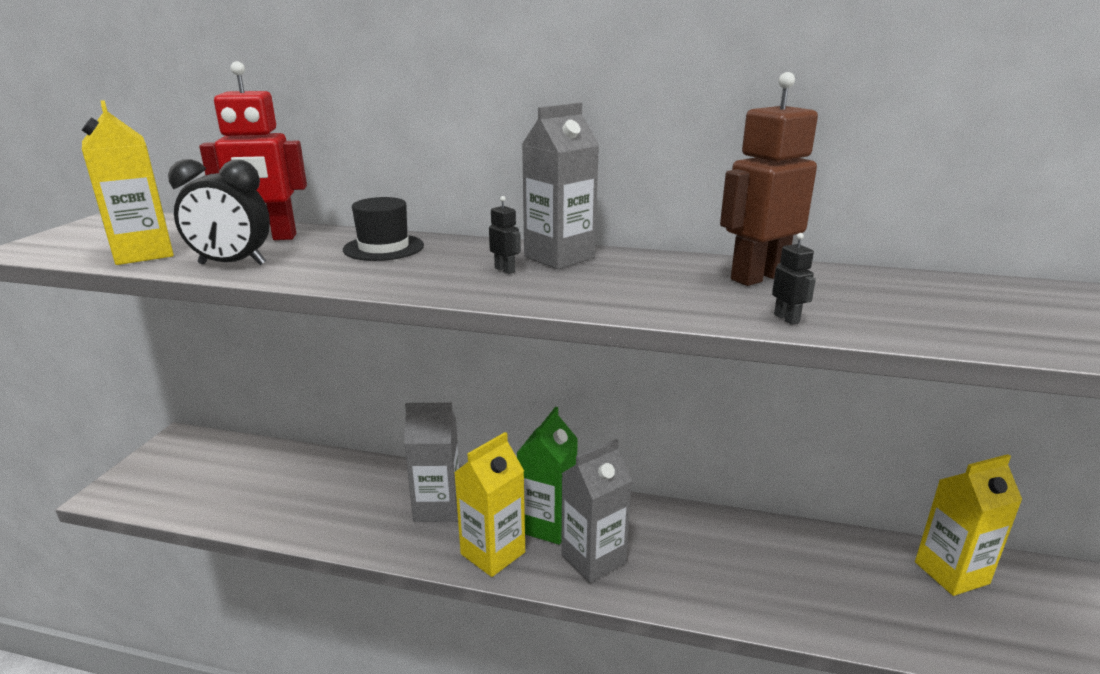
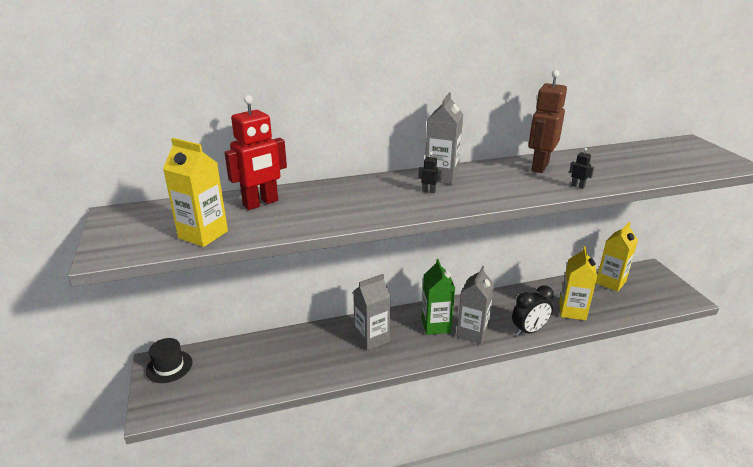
camera: 30 degrees left, 5 degrees up
(232, 264) = (277, 226): black clock -> black clock (529, 331)
(383, 248) = (342, 193): black hat -> black hat (169, 366)
(493, 553) = (424, 349): yellow carton -> yellow carton (572, 311)

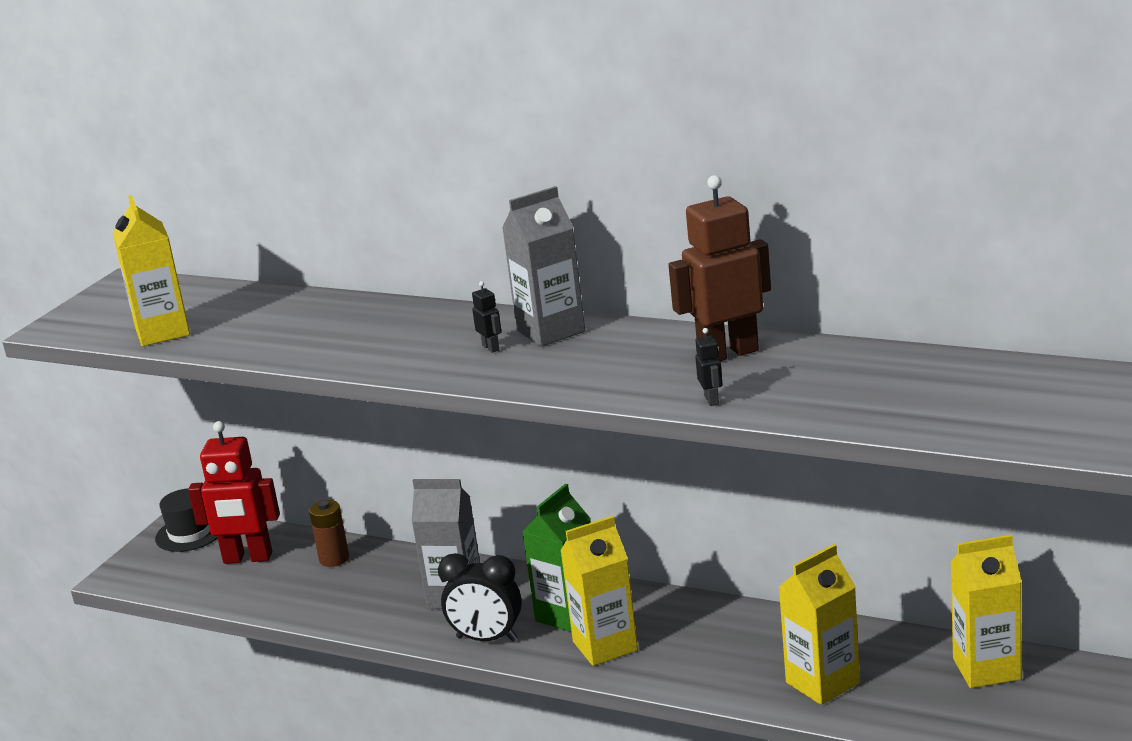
camera: 45 degrees right, 5 degrees down
(261, 203) = (276, 309): red robot -> red robot (247, 558)
(280, 346) = (334, 559): none -> brown battery
(472, 333) = (605, 646): grey carton -> yellow carton
(529, 331) = (697, 679): black clock -> black clock (487, 639)

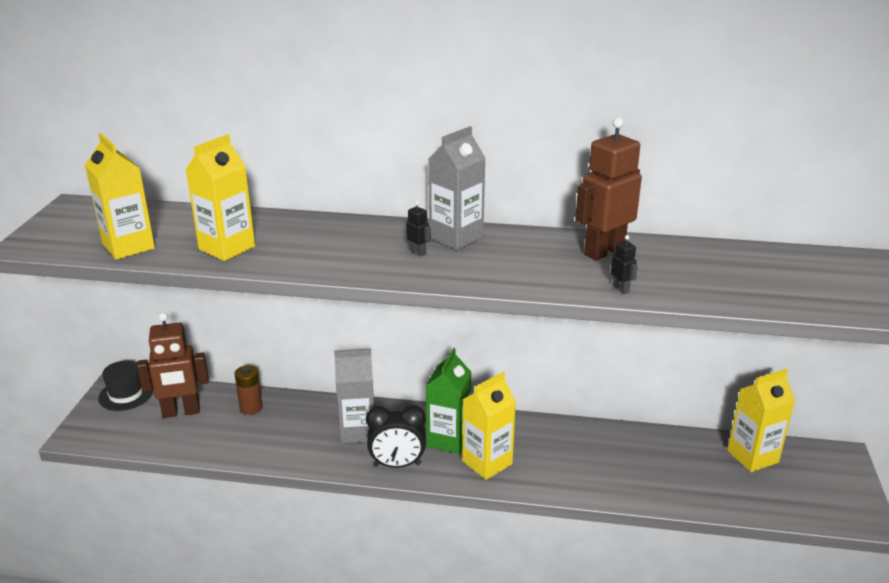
camera: 20 degrees left, 5 degrees up
(247, 558) = (181, 412): red robot -> brown robot
(822, 683) = (653, 478): yellow carton -> yellow carton (227, 248)

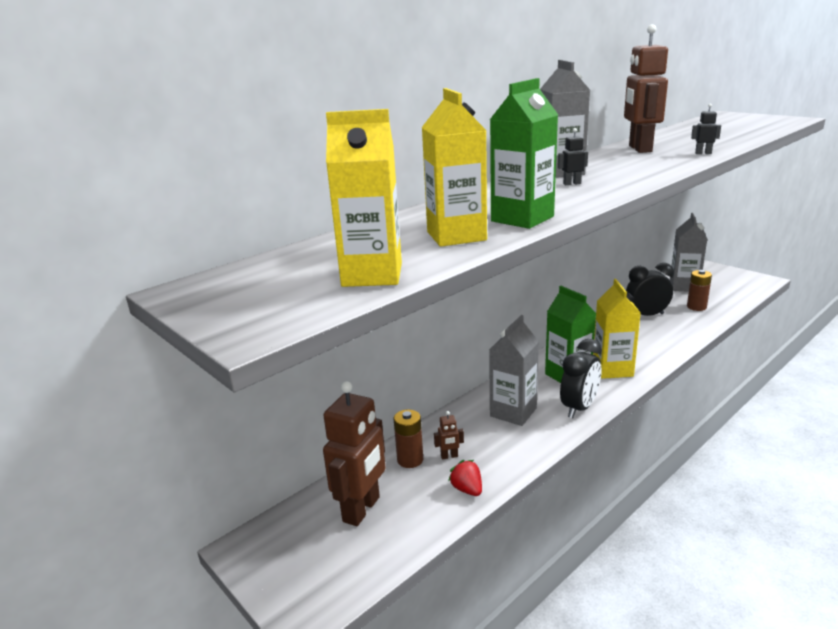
camera: 50 degrees left, 5 degrees down
(126, 394) = (274, 544): black hat -> none
(236, 448) = (467, 489): none -> red strawberry
(269, 423) = (449, 456): none -> brown robot
(288, 259) = (522, 219): none -> green carton
(634, 450) = (646, 315): none -> black clock
(703, 481) = (696, 307): none -> brown battery
(752, 456) = (684, 286): yellow carton -> grey carton

